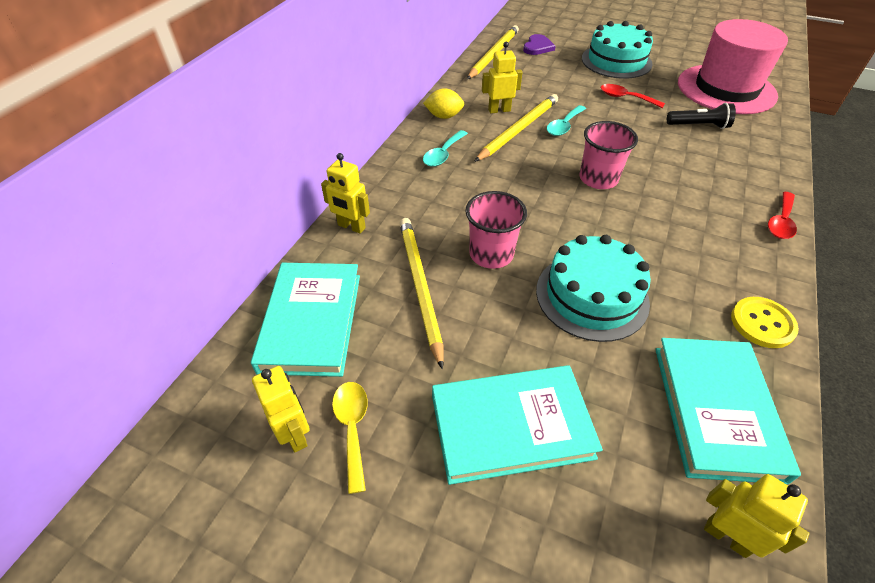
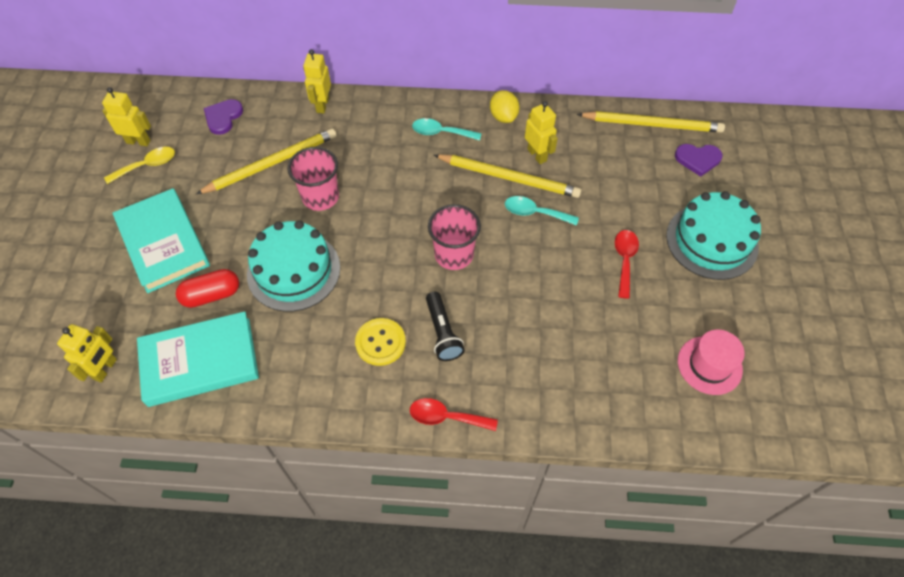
camera: 70 degrees right, 10 degrees up
(295, 434) = (138, 141): yellow robot -> yellow robot turned 120 degrees counterclockwise
(311, 321) = (223, 117): turquoise book -> purple heart
(613, 382) = (211, 295): none -> red capsule
(698, 126) = (600, 337): black flashlight -> black flashlight (442, 332)
(726, 89) = (709, 365): pink hat -> pink hat, size x0.50
(762, 323) = (297, 395): yellow button -> yellow button (380, 342)

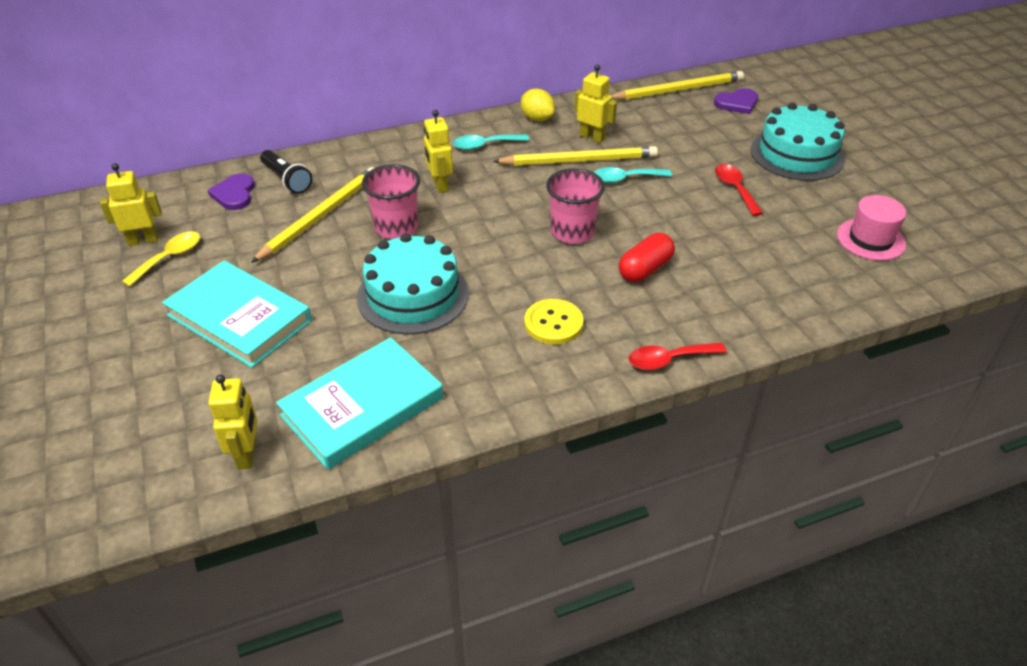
camera: 25 degrees left, 15 degrees down
(211, 295) = (332, 345): red capsule -> red capsule (645, 269)
(322, 105) = (342, 156): yellow robot -> yellow robot (440, 185)
(442, 332) = (610, 295): black flashlight -> black flashlight (287, 180)

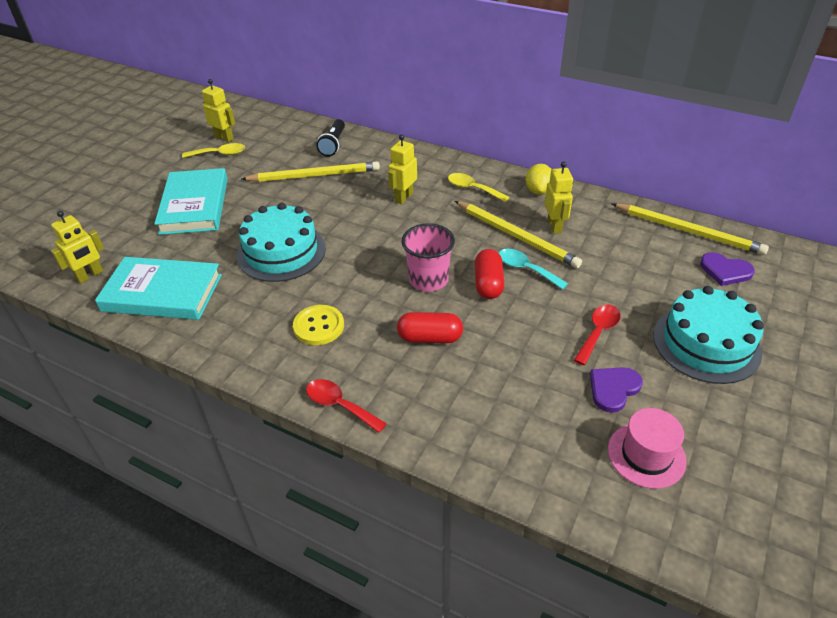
camera: 50 degrees right, 0 degrees up
(234, 194) = (298, 137): purple heart -> purple heart (613, 389)
(396, 227) = (338, 207): pink cup -> none
(485, 145) = (473, 189): turquoise spoon -> yellow spoon
(618, 206) = (488, 284): none -> red capsule

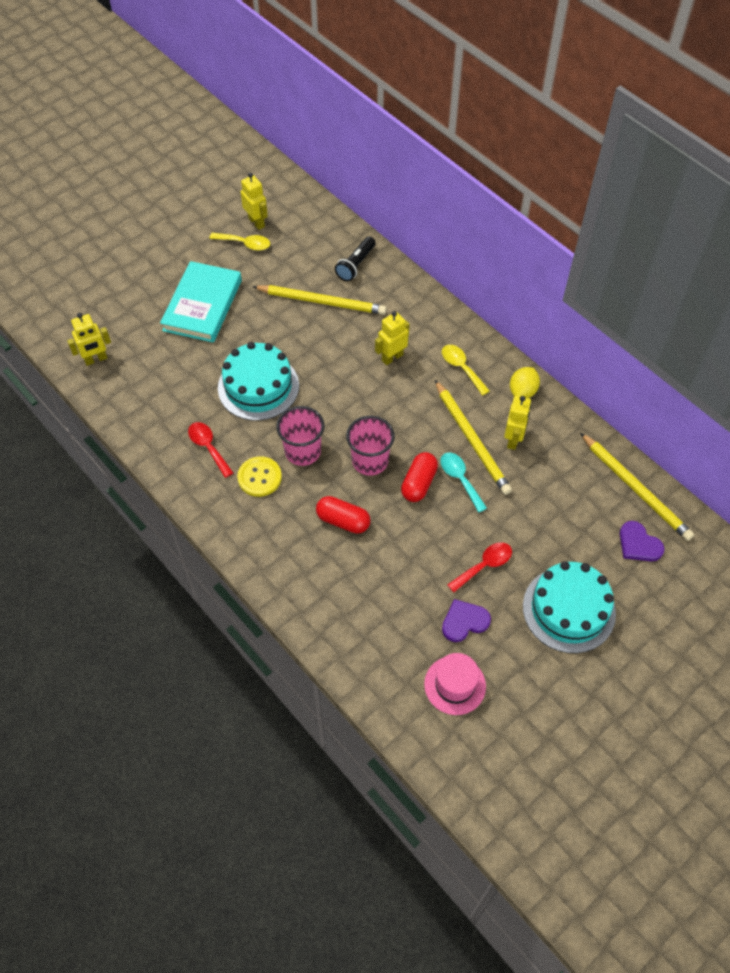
camera: 20 degrees right, 15 degrees up
(162, 293) = (148, 398): turquoise book -> none
(339, 405) = (247, 557): red spoon -> red spoon (208, 447)
(354, 291) = (303, 451): none -> pink cup

